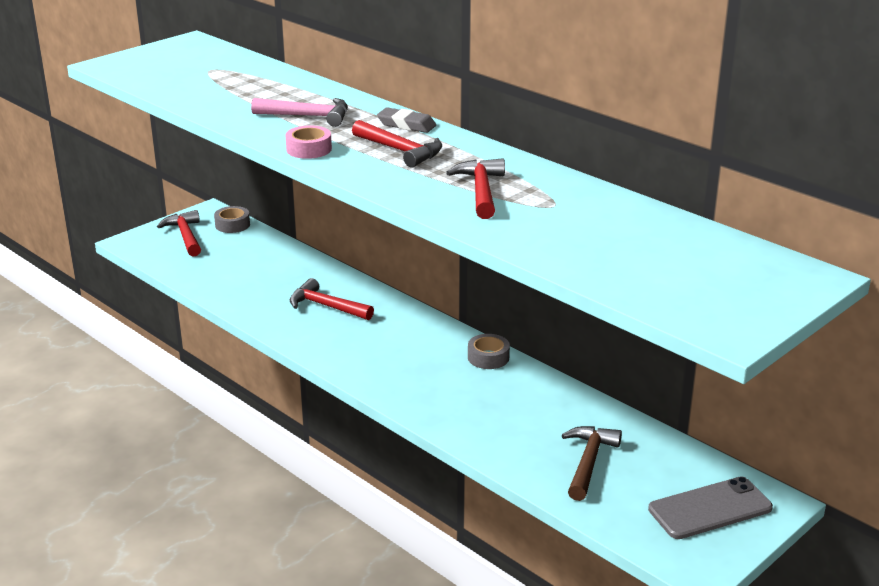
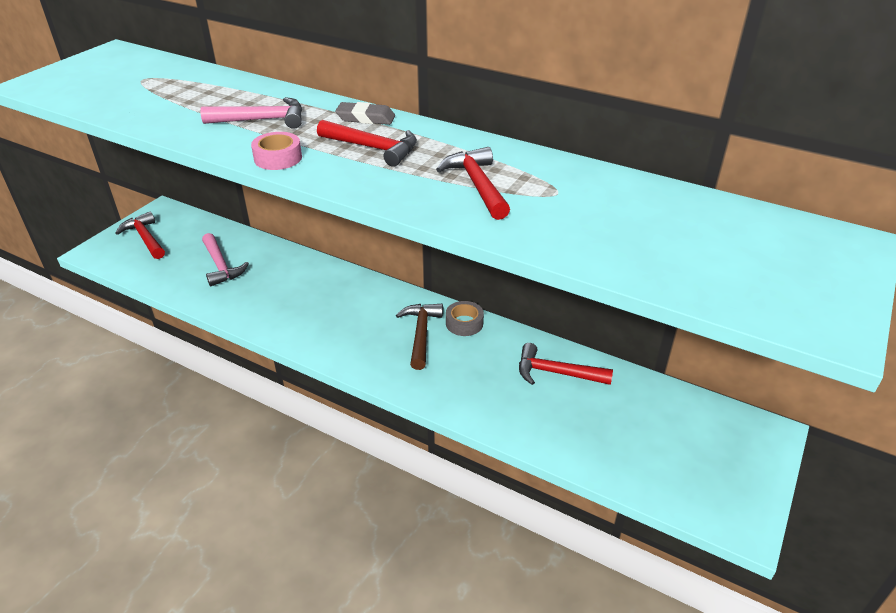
camera: 15 degrees left, 10 degrees up
(232, 225) = (187, 220): grey tape -> none
(254, 271) = (221, 266): none -> pink hammer
(326, 306) = (300, 293): red hammer -> red hammer (556, 373)
(588, 462) = (596, 422): brown hammer -> brown hammer (421, 334)
(710, 509) = (721, 452): grey phone -> none

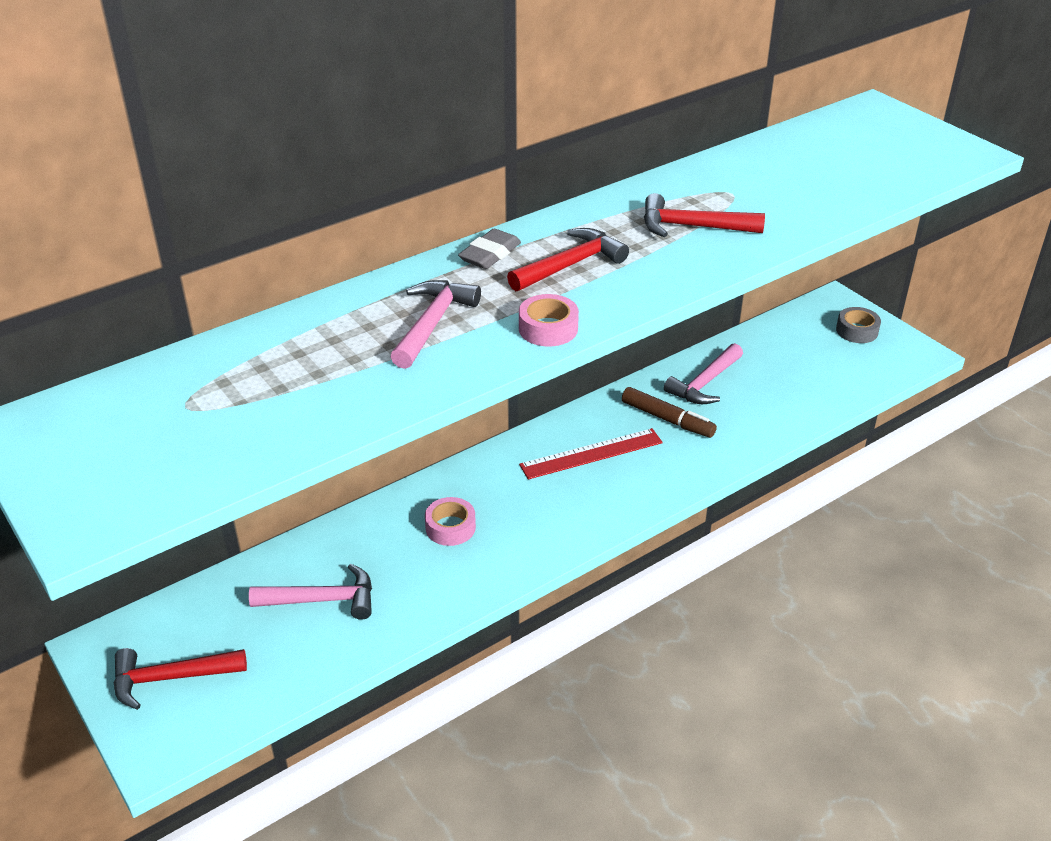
camera: 65 degrees left, 0 degrees up
(307, 293) = (450, 527): none -> pink tape
(421, 334) = (591, 454): brown hammer -> red ruler
(464, 323) = (593, 418): grey tape -> grey tape (857, 331)
(491, 363) = (667, 419): none -> brown marker
(556, 373) = (705, 383): red hammer -> pink hammer

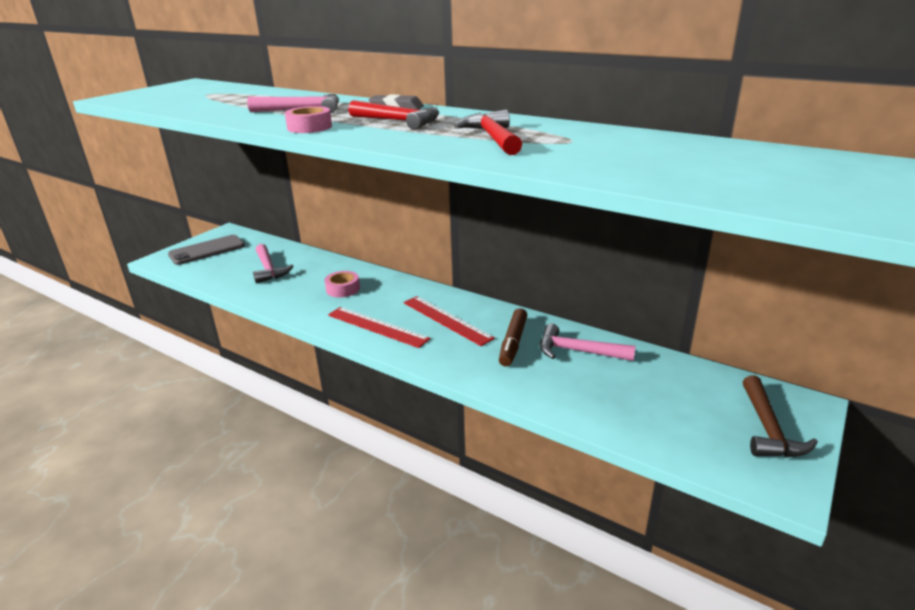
camera: 70 degrees right, 10 degrees down
(170, 678) = (207, 250): red hammer -> grey phone
(574, 513) = (377, 327): none -> red ruler
(857, 331) = (768, 429): grey tape -> brown hammer

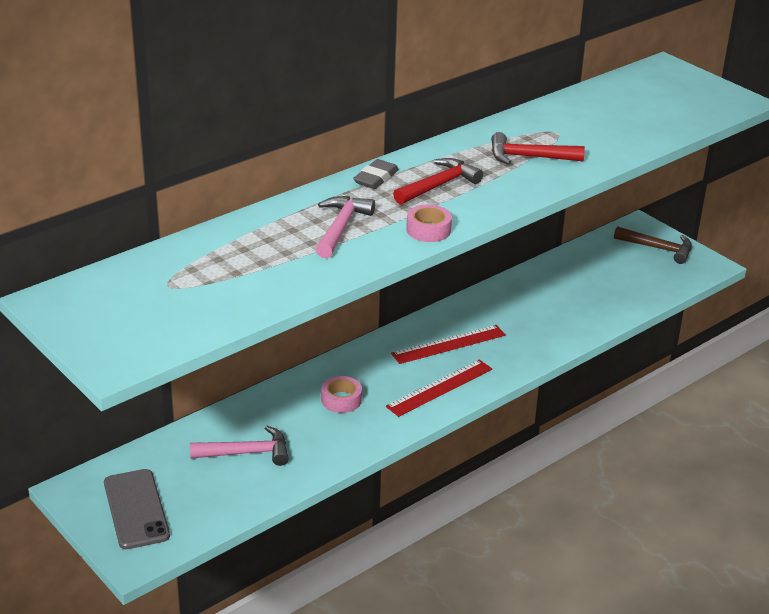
camera: 75 degrees left, 5 degrees up
(513, 343) = (508, 318): brown marker -> none
(578, 351) = (536, 290): pink hammer -> none

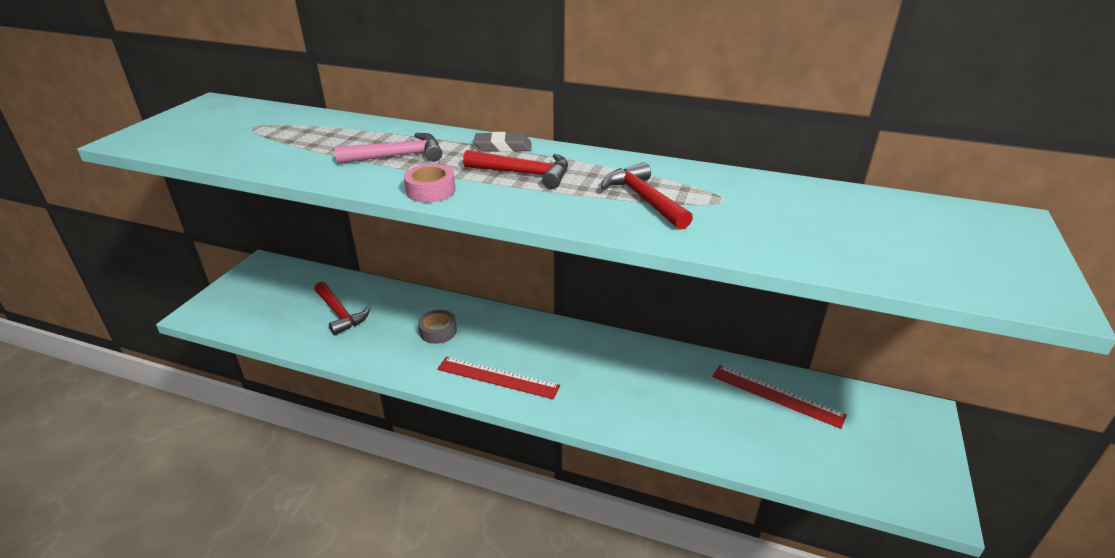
camera: 60 degrees right, 0 degrees up
(136, 509) = (251, 294): grey phone -> none
(247, 453) = (340, 313): pink hammer -> red hammer
(341, 400) = (438, 331): pink tape -> grey tape
(448, 344) = (566, 359): red ruler -> red ruler (776, 395)
(658, 248) = (903, 444): brown hammer -> none

